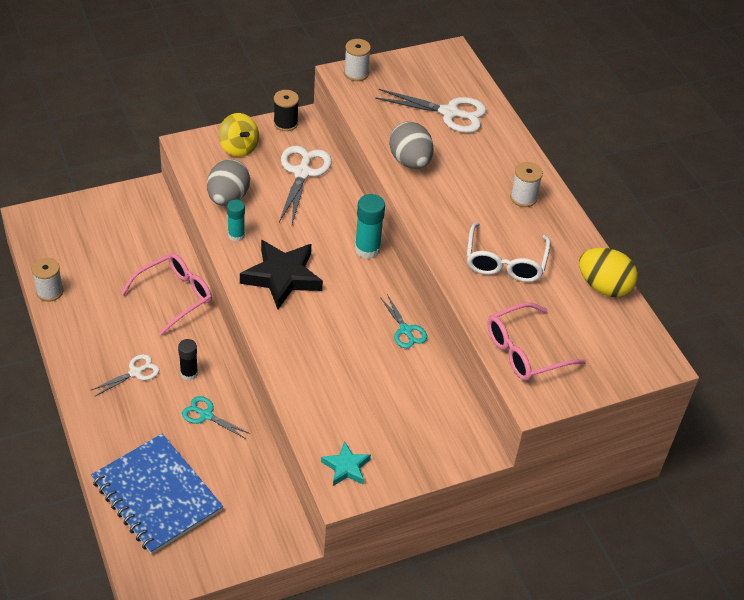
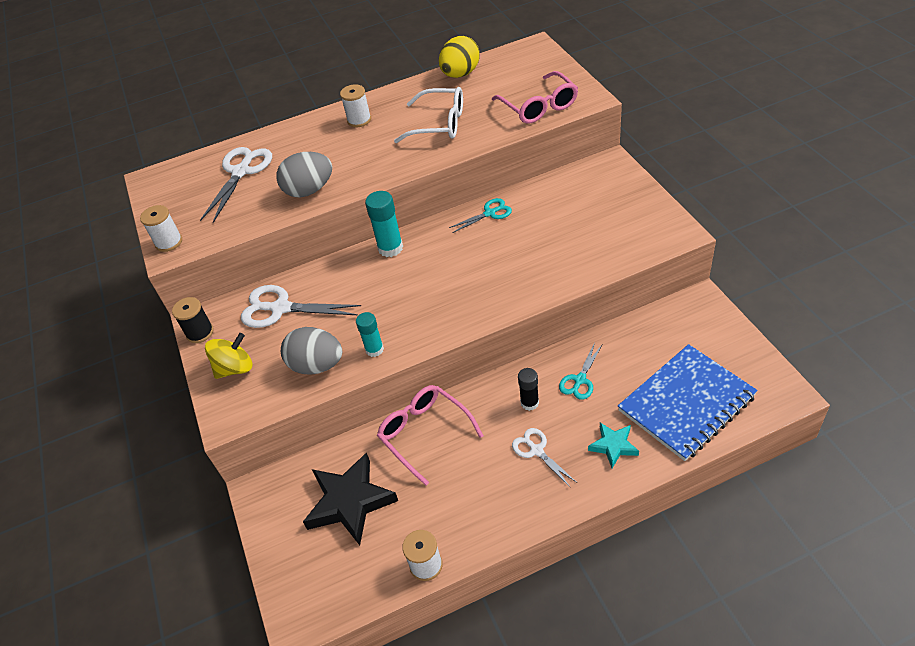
camera: 80 degrees left, 0 degrees up
(282, 277) = (432, 304): black star -> black star (350, 502)
(346, 467) = (653, 233): turquoise star -> turquoise star (613, 446)

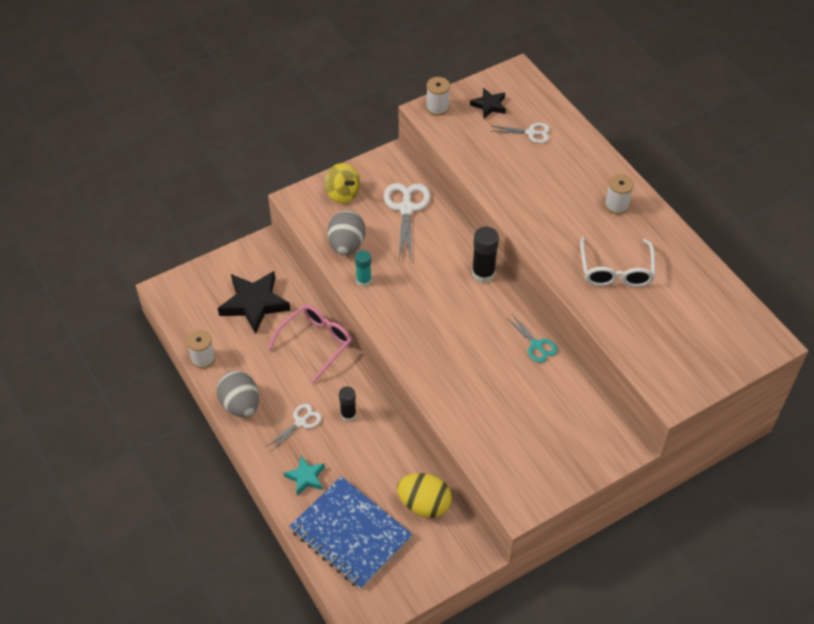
camera: 75 degrees right, 5 degrees up
(187, 201) = (489, 105): none -> black star
(200, 332) = (379, 162): black spool -> none
(241, 172) = (531, 133): white scissors -> white scissors, size x0.58
(309, 190) = (508, 187): grey egg -> grey egg (240, 405)
(390, 248) = (483, 273): turquoise glue stick -> black glue stick
(460, 74) = (707, 279): yellow egg -> yellow egg (424, 504)
(539, 106) = (654, 353): pink glasses -> none
(580, 380) = (374, 451): turquoise scissors -> none

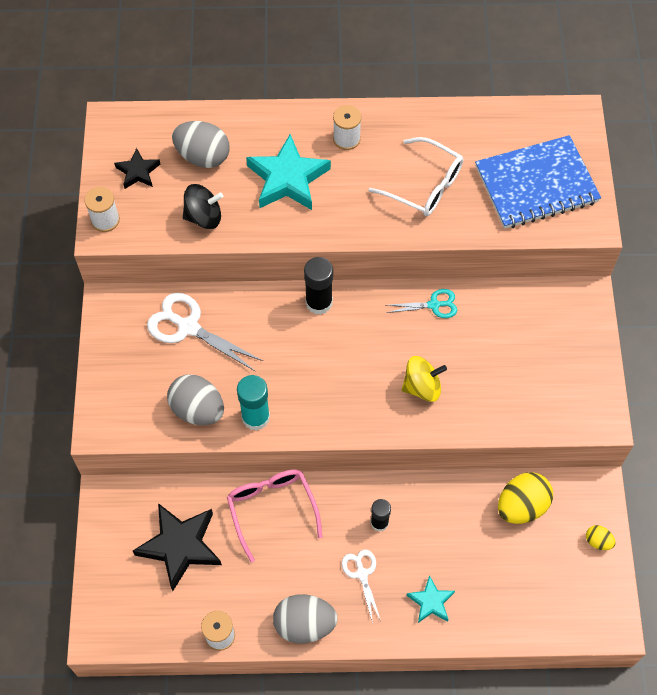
camera: 60 degrees left, 10 degrees up
(343, 193) = (124, 377): yellow spinning top -> yellow spinning top (422, 387)
(350, 534) = (518, 591): blue notebook -> blue notebook (536, 185)
(364, 280) = (255, 417): turquoise glue stick -> turquoise glue stick, size x1.53
(429, 573) = (598, 541): none -> yellow egg
(482, 157) = (204, 217): none -> black spinning top
(531, 133) = (203, 156): white scissors -> grey egg
(552, 188) = (288, 179): none -> turquoise star

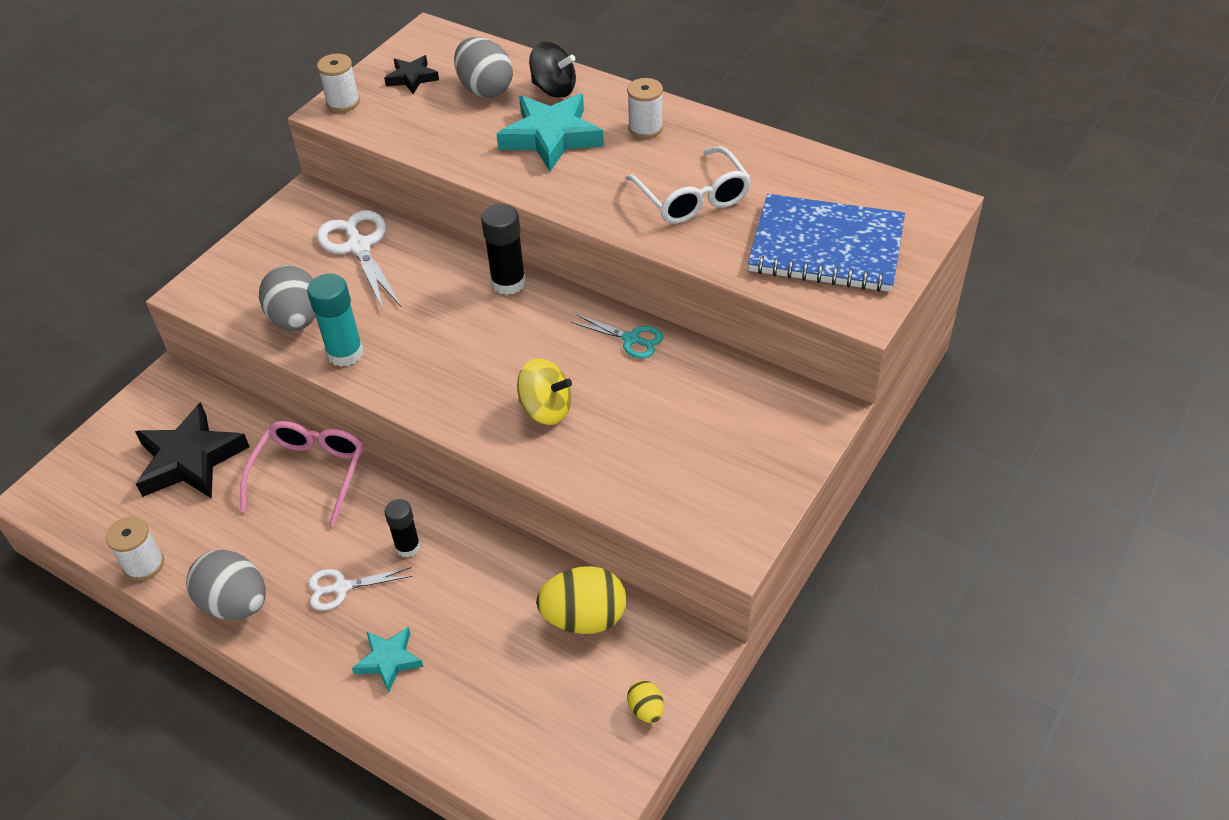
camera: 35 degrees right, 15 degrees down
(204, 217) = (436, 135): black spinning top -> black spinning top (554, 89)
(362, 574) = (341, 587): white scissors -> white scissors turned 120 degrees counterclockwise

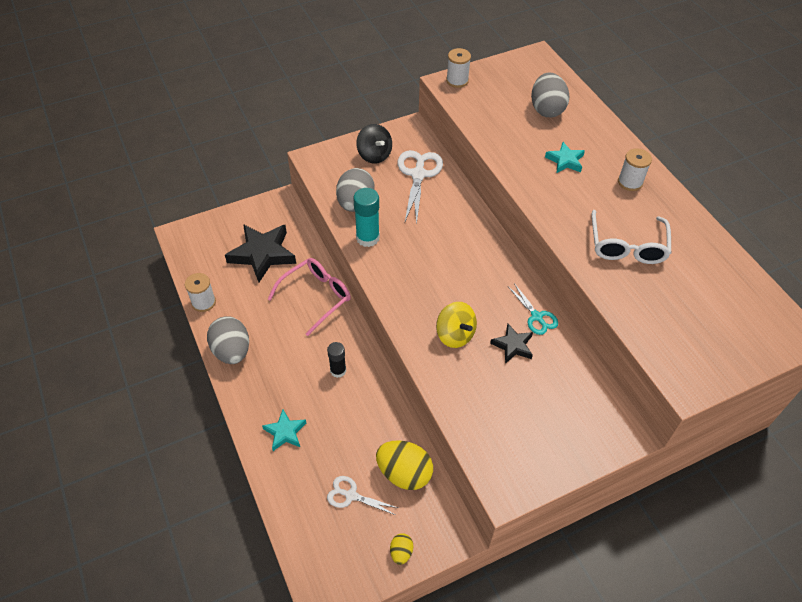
camera: 30 degrees right, 5 degrees up
(341, 587) = (289, 374): white scissors -> white scissors (351, 495)
(412, 78) = (507, 82): black star -> black star (513, 346)
(508, 283) = (488, 241): black glue stick -> none
(551, 137) = (565, 161): turquoise star -> turquoise star, size x0.54
(554, 89) = (589, 128): black spinning top -> black spinning top (374, 155)
(826, 247) = (693, 326): blue notebook -> none

